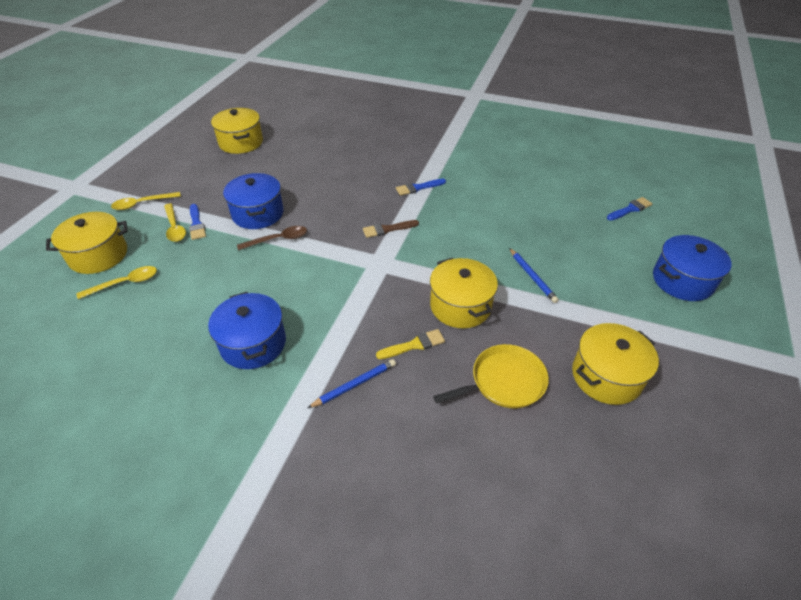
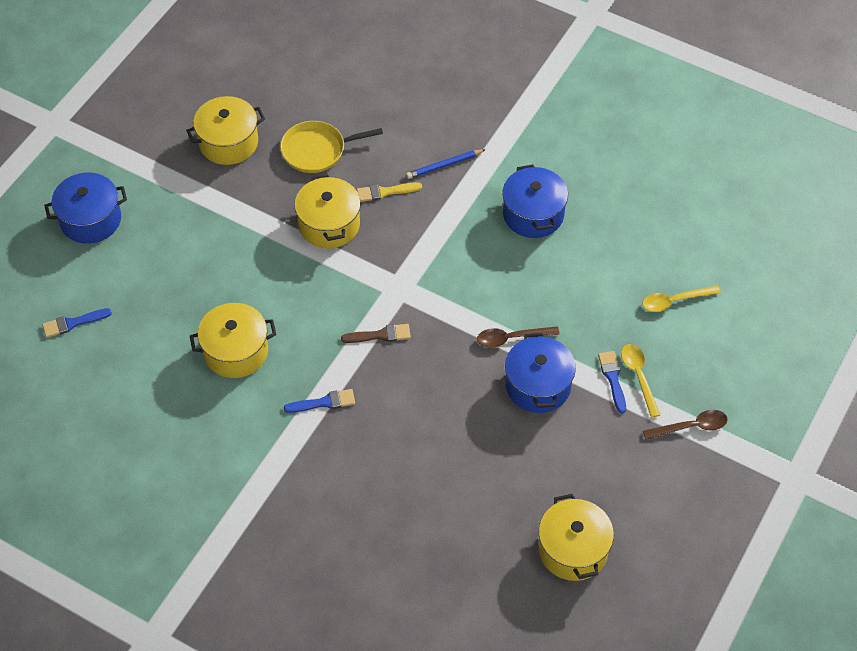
camera: 170 degrees left, 10 degrees up
(98, 255) = (717, 345): yellow pot -> yellow pot (236, 351)
(142, 204) = (691, 427): yellow spoon -> brown spoon
(532, 277) = (242, 246): blue pencil -> none

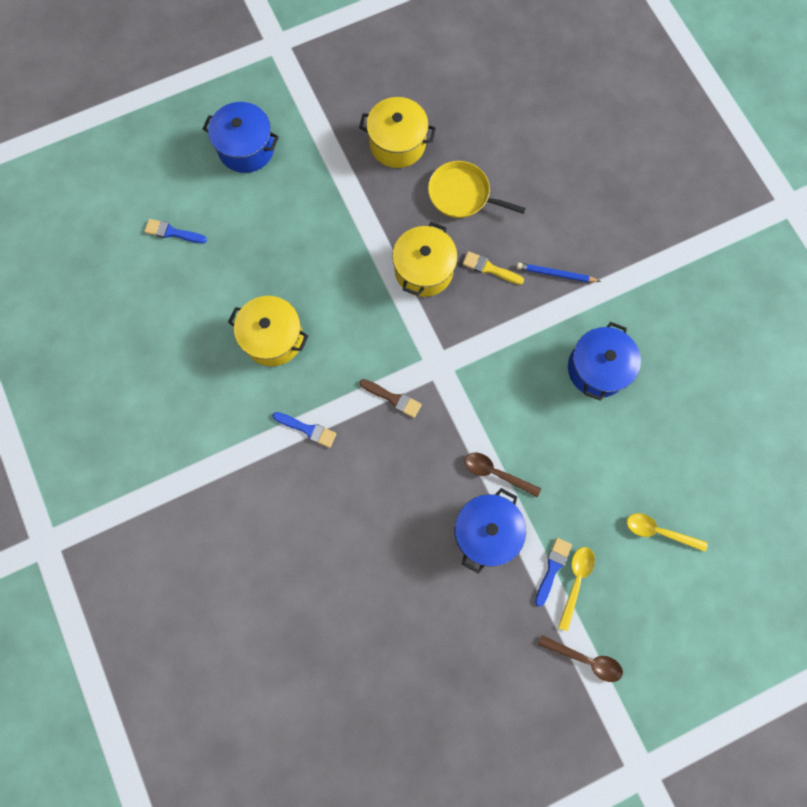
camera: 35 degrees right, 20 degrees up
(573, 549) = (407, 700): yellow pot -> none

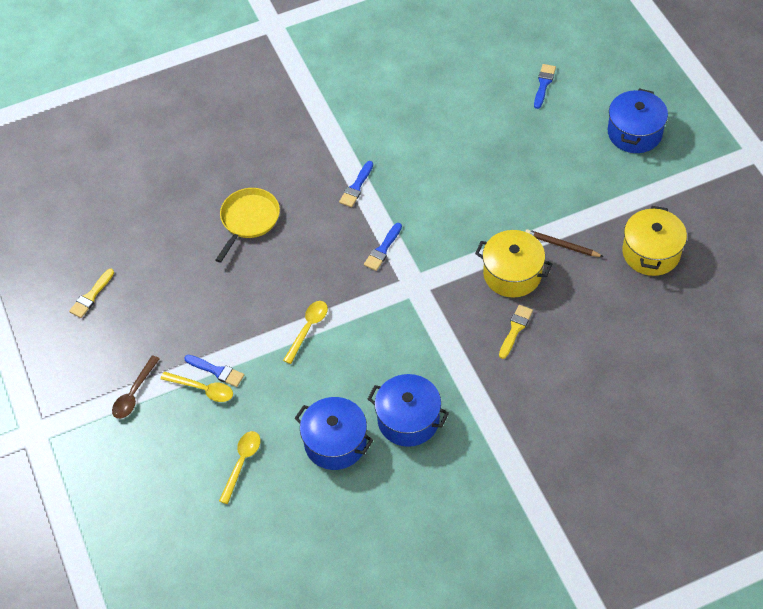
camera: 95 degrees right, 20 degrees down
(273, 338) = (442, 160): yellow pot -> none
(388, 223) = (561, 245): none -> brown pencil
(393, 398) = (382, 249): brown brush -> blue brush
(459, 730) = (91, 296): none -> yellow brush
(462, 194) = (597, 307): yellow pan -> yellow pan (248, 220)
(486, 531) = (255, 320): blue pot -> blue pot (335, 443)
(496, 473) = (308, 329): brown spoon -> yellow spoon
(555, 274) = (510, 387): blue pencil -> none

